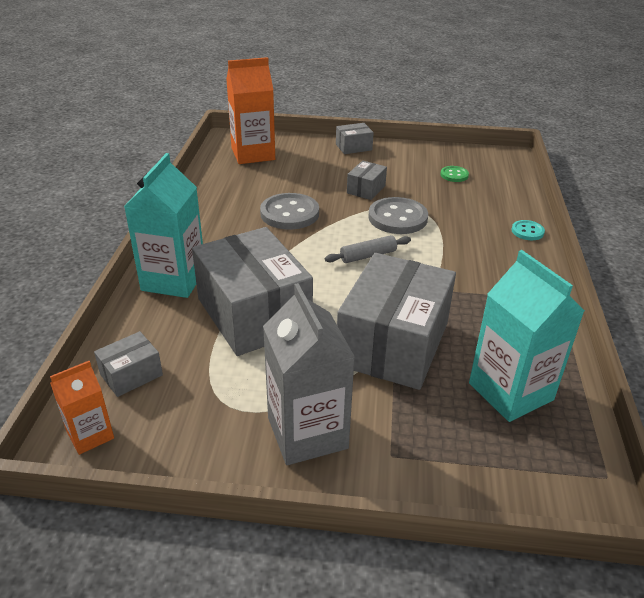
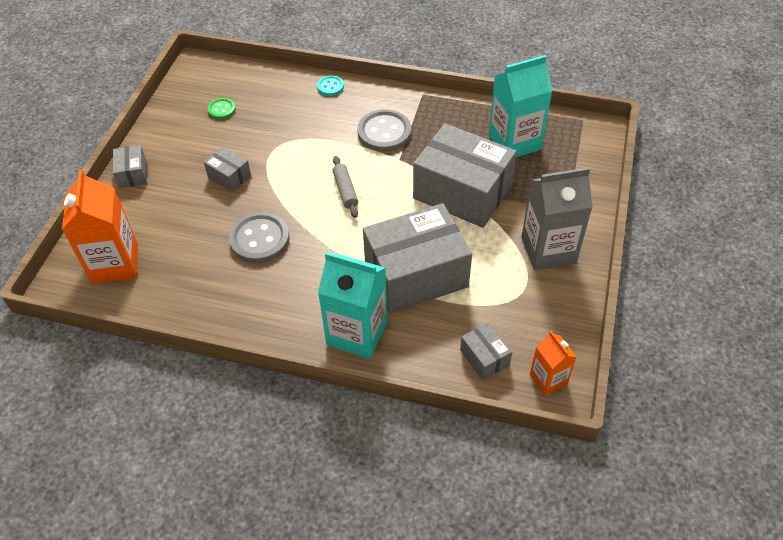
camera: 80 degrees left, 15 degrees up
(397, 218) = (288, 162): grey button -> grey button (384, 132)

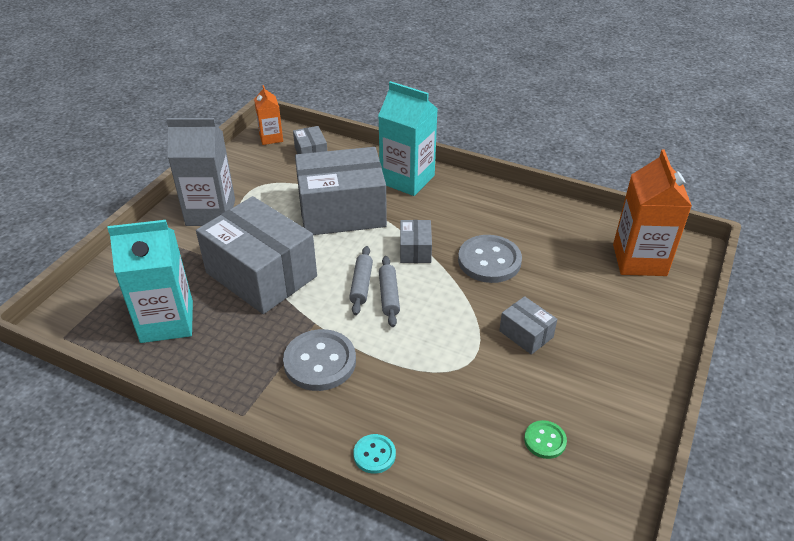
camera: 170 degrees left, 10 degrees down
(132, 174) = (652, 357): grey box -> grey box (415, 250)
(371, 196) = (361, 285): none -> grey rolling pin

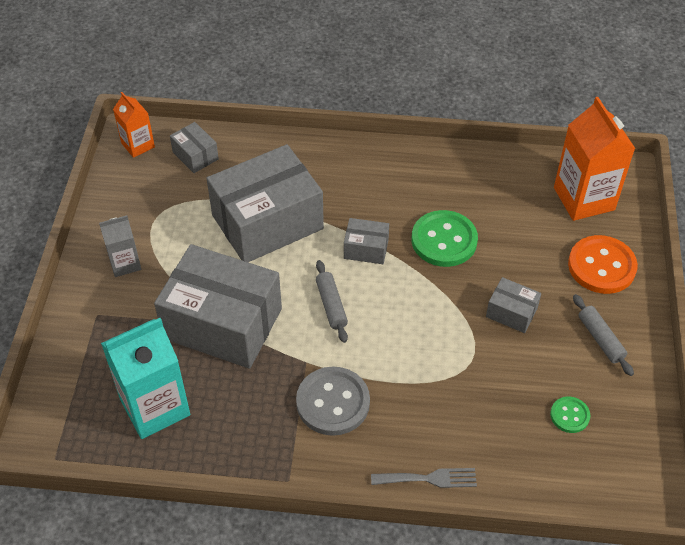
camera: 20 degrees left, 10 degrees up
(210, 212) = (125, 263): grey carton -> grey carton, size x0.56
(374, 454) = (429, 478): turquoise button -> grey fork
(389, 296) = (364, 309): grey rolling pin -> grey rolling pin (600, 339)
(407, 179) = (317, 162): turquoise carton -> none
(415, 250) = (366, 249): grey box -> grey box turned 60 degrees counterclockwise
(489, 261) = (444, 240): grey button -> green button
(634, 319) = (601, 266): none -> orange button

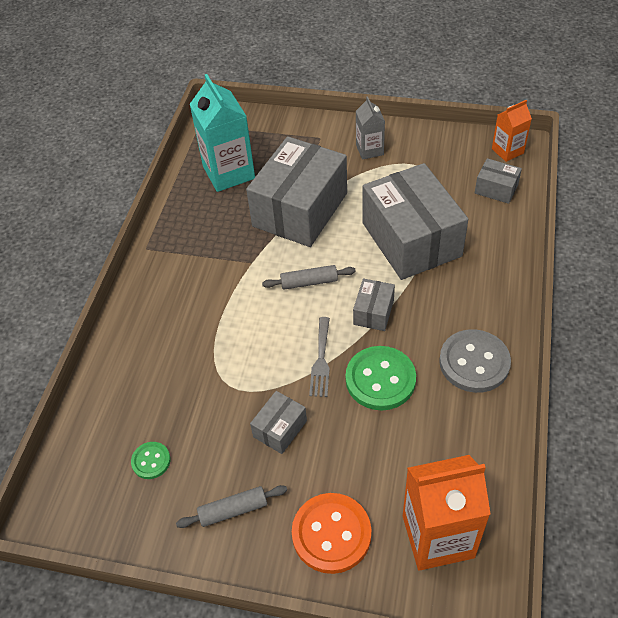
camera: 100 degrees right, 0 degrees up
(195, 155) = (496, 189): grey box -> grey box turned 60 degrees clockwise
(333, 402) = (208, 278): grey button -> grey button (474, 362)
(429, 478) = (120, 339): grey fork -> grey fork (321, 360)

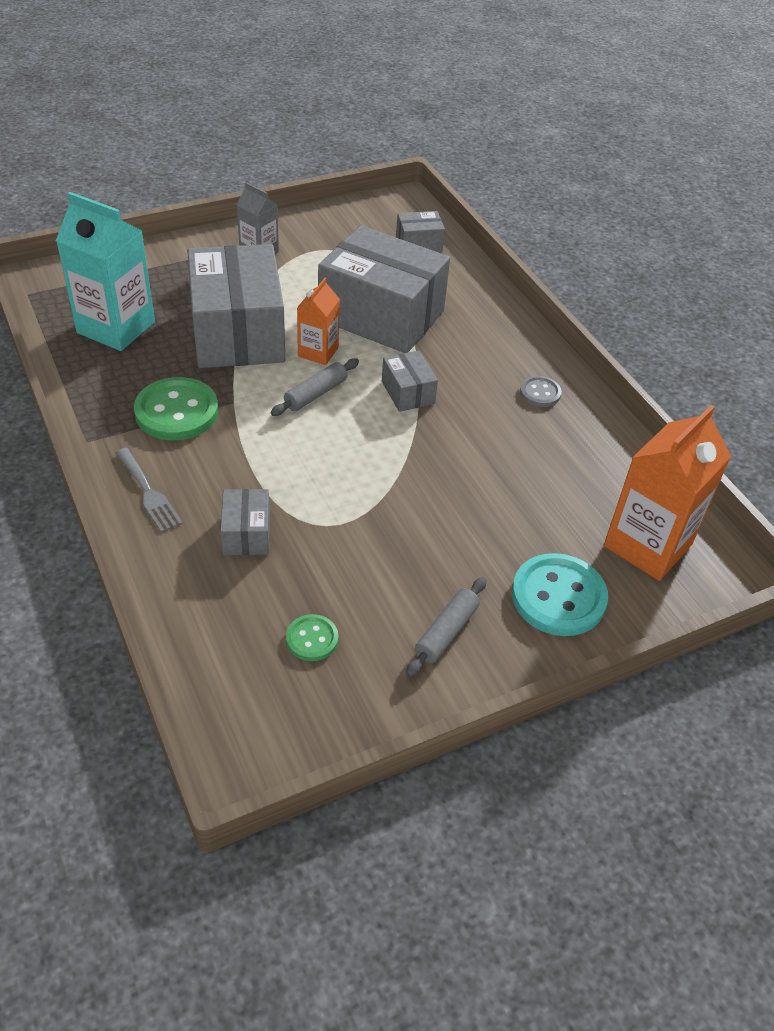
camera: 45 degrees left, 5 degrees down
(280, 429) = (419, 536): grey box -> grey box (246, 533)
(321, 360) = (399, 457): grey fork -> grey fork (149, 493)
(331, 534) = (558, 597): orange button -> turquoise button
(380, 379) = (472, 446): green button -> green button (177, 411)
(474, 362) = (540, 393): grey button -> grey button, size x0.52
(507, 151) = (398, 209): orange carton -> orange carton (318, 352)

